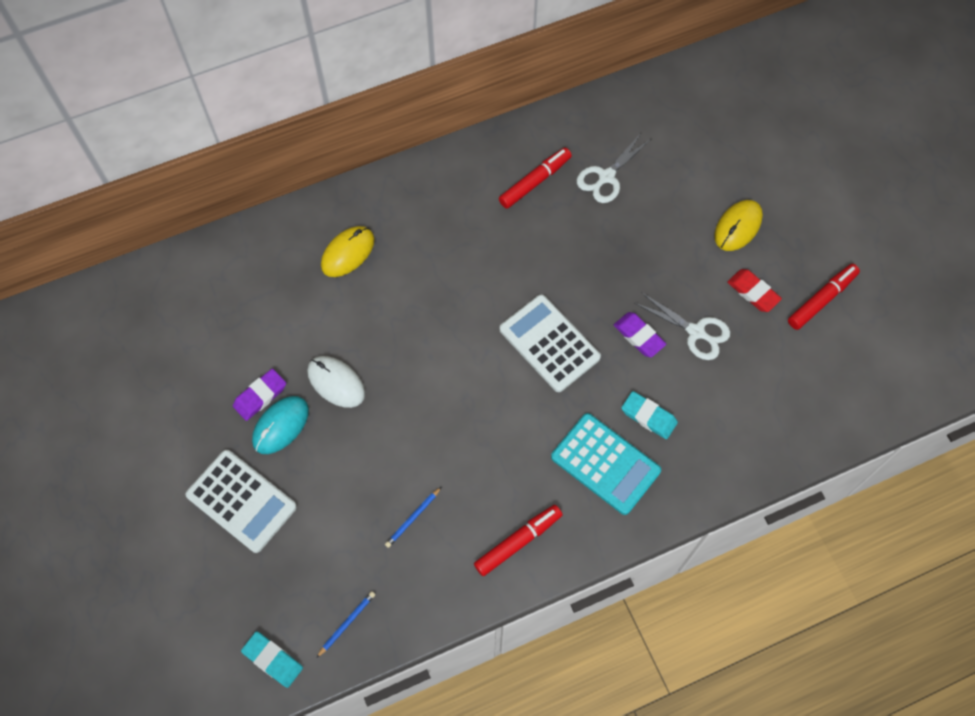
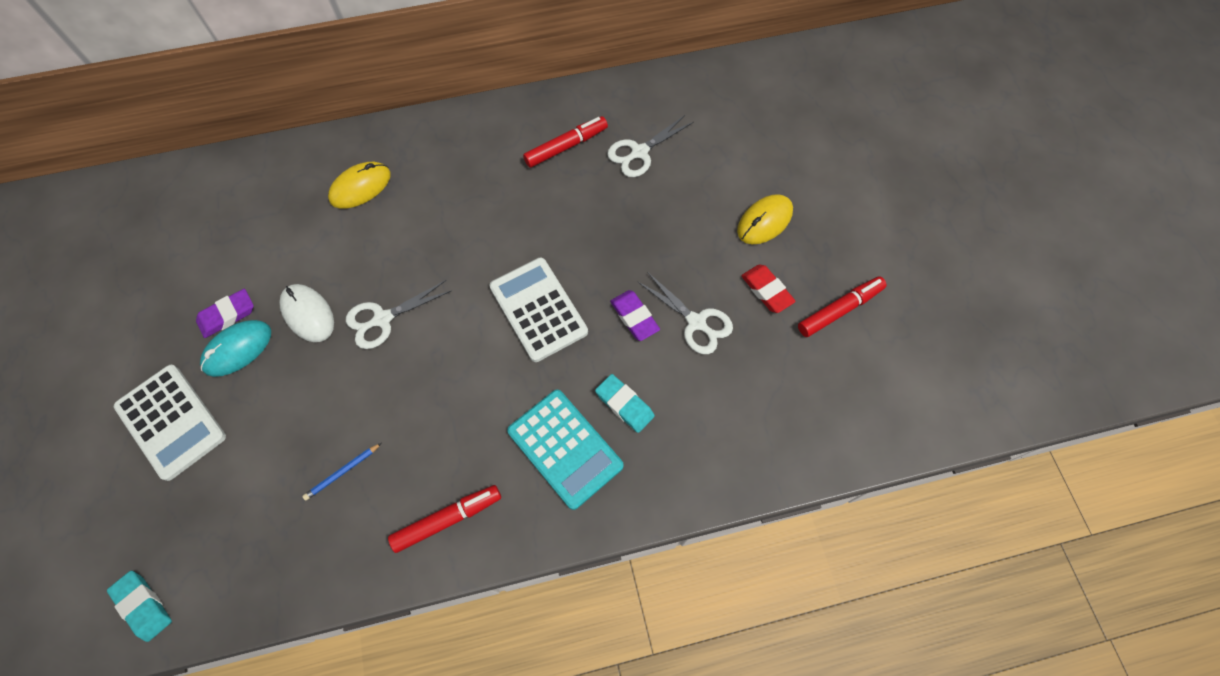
camera: 10 degrees right, 0 degrees up
(347, 623) = (235, 579): blue pencil -> none
(408, 376) = (383, 319): none -> white scissors

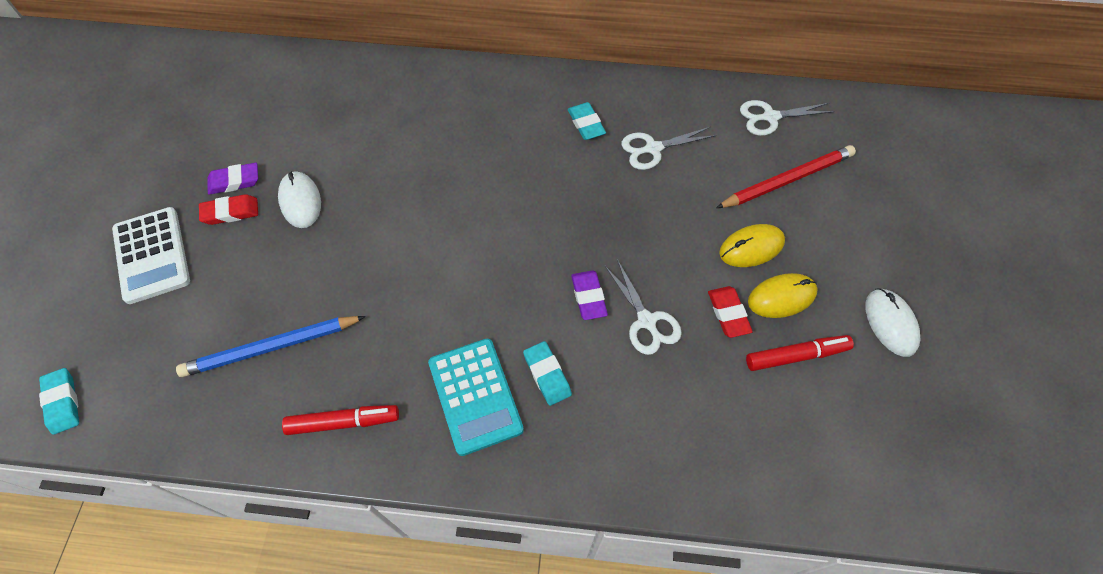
camera: 20 degrees right, 5 degrees down
(237, 349) = (230, 212): turquoise mouse -> red eraser
(342, 472) = (271, 347): blue pencil -> blue pencil, size x2.18
(360, 187) = (389, 107): yellow mouse -> yellow mouse (781, 297)
(383, 319) = (361, 226): white scissors -> white scissors (770, 117)
(538, 309) = (502, 261): white calculator -> none
(566, 146) = (586, 124): red marker -> turquoise eraser
(773, 146) = (787, 180): none -> red pencil
(908, 253) = (890, 323): none -> white mouse

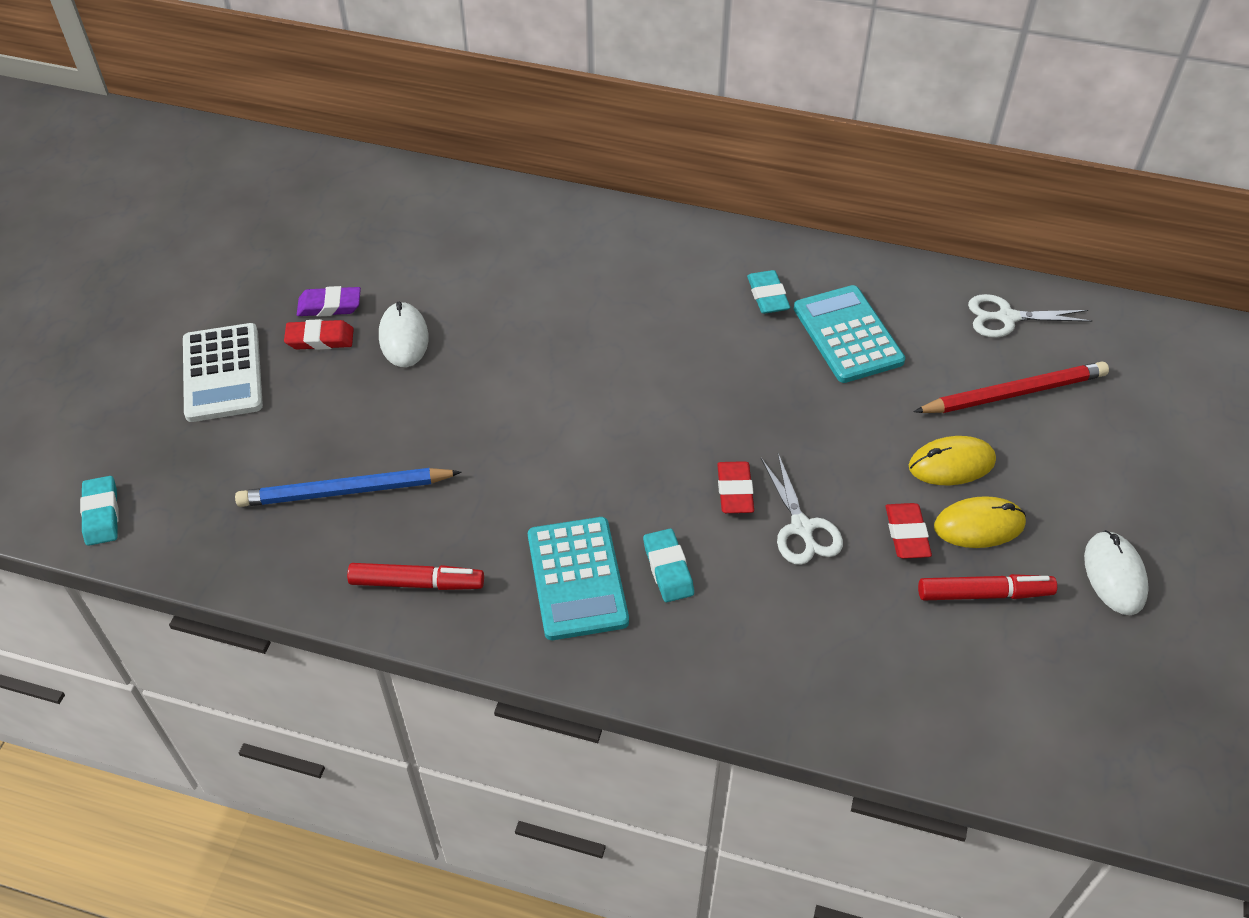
camera: 10 degrees right, 10 degrees down
(588, 297) = (735, 491): purple eraser -> red eraser
(653, 148) = (847, 335): white scissors -> turquoise calculator

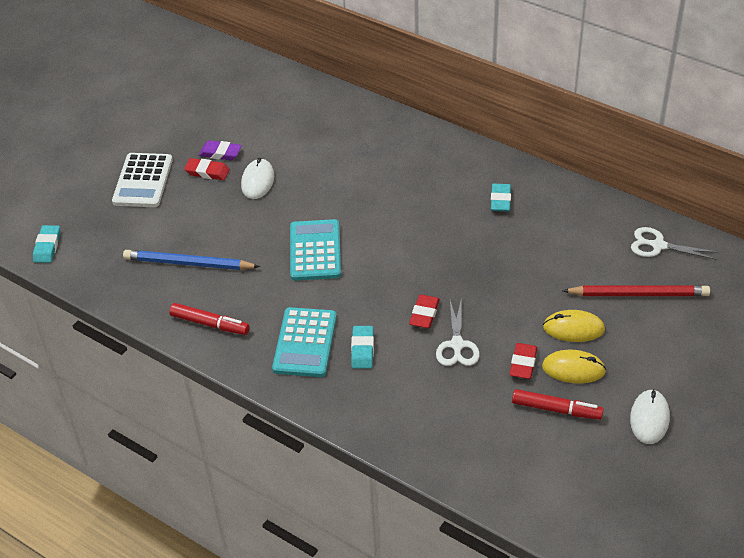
camera: 20 degrees right, 5 degrees down
(847, 335) = (542, 235): turquoise calculator -> turquoise calculator (315, 251)

